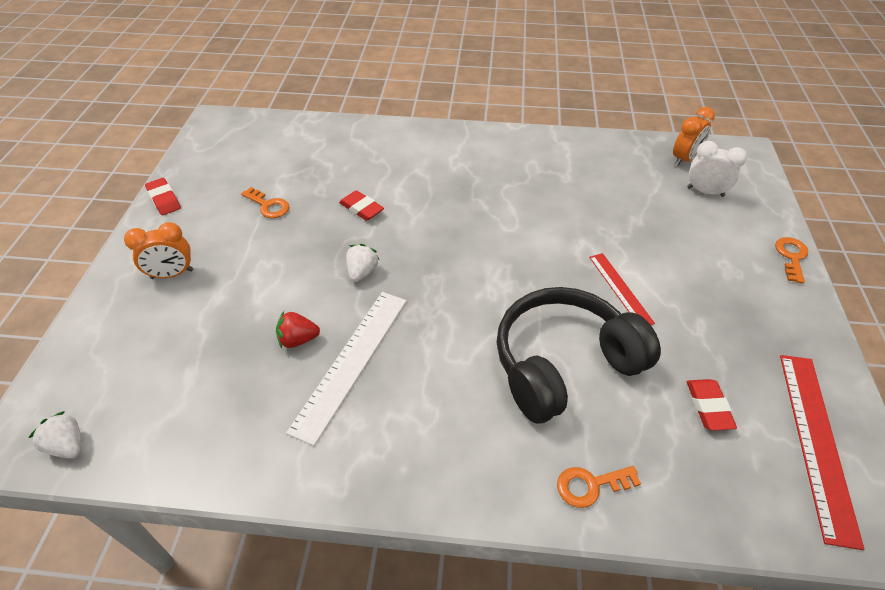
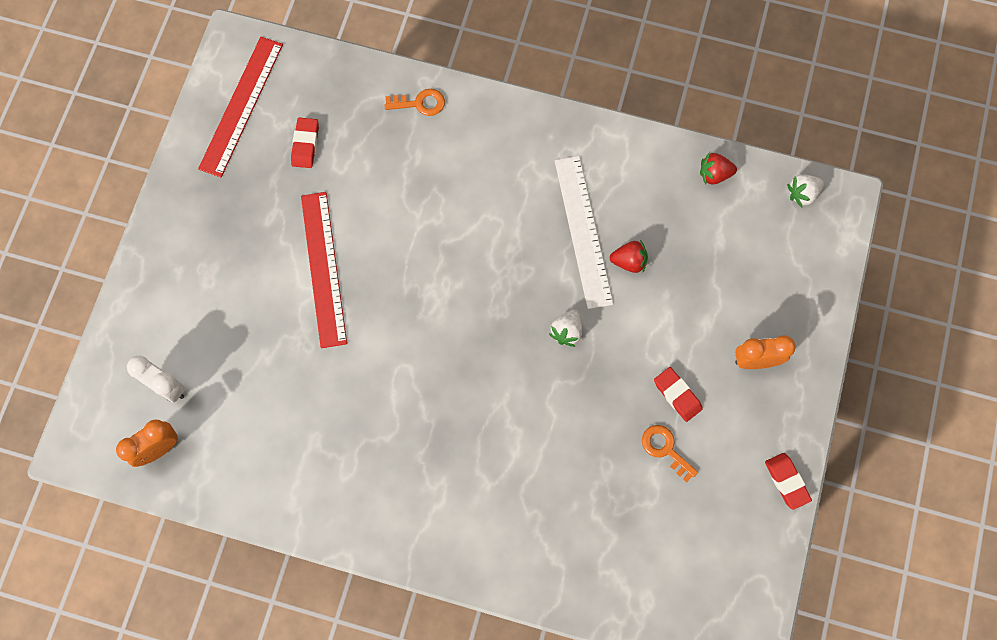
camera: 170 degrees left, 25 degrees up
(68, 445) = (802, 194): white strawberry -> white strawberry turned 105 degrees clockwise
(182, 452) = (714, 174): none -> red strawberry
(351, 362) = (583, 231): white ruler -> white ruler turned 45 degrees counterclockwise
(361, 208) = (560, 426): red eraser -> red eraser (677, 395)
(563, 364) = (405, 200): black headphones -> none
(620, 289) = (323, 268): red ruler -> red ruler, size x1.70
(791, 257) = (137, 279): orange key -> none

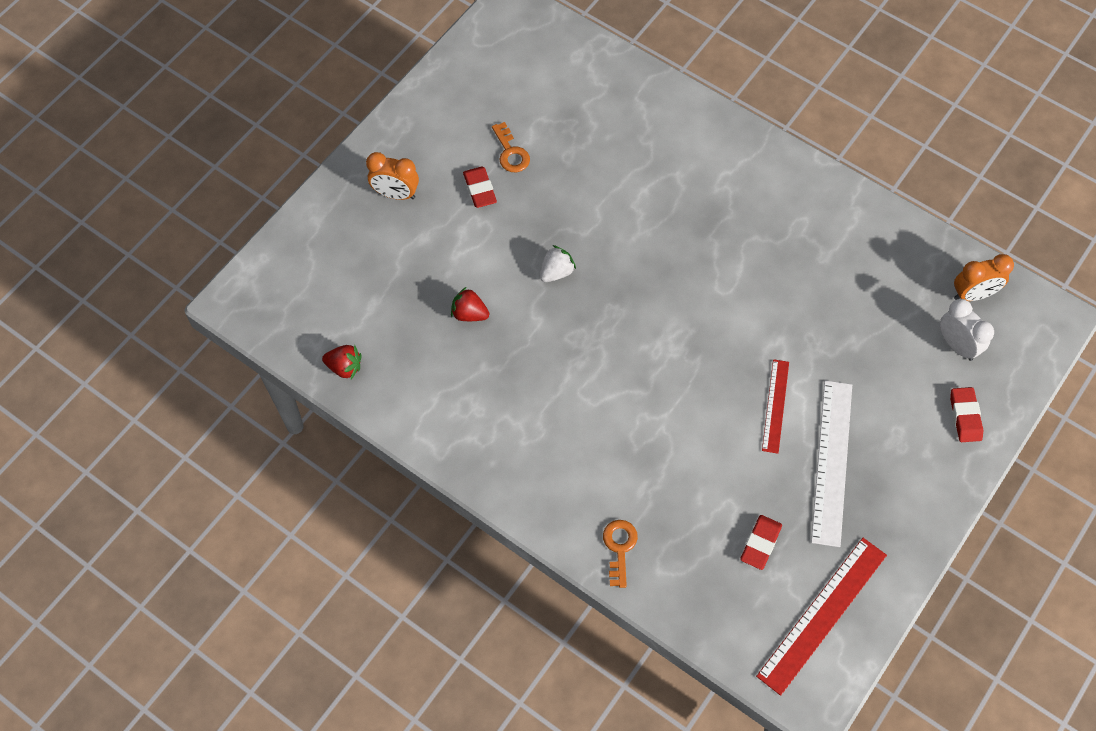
camera: 160 degrees left, 10 degrees down
(323, 268) = (775, 406): red ruler -> red ruler, size x0.59
(420, 103) = (619, 548): orange key -> orange key turned 75 degrees clockwise
(583, 231) = (501, 356): white ruler -> white ruler (832, 462)
(786, 481) = (420, 99): red eraser -> red eraser (965, 416)
(802, 194) = (269, 320): white strawberry -> none

